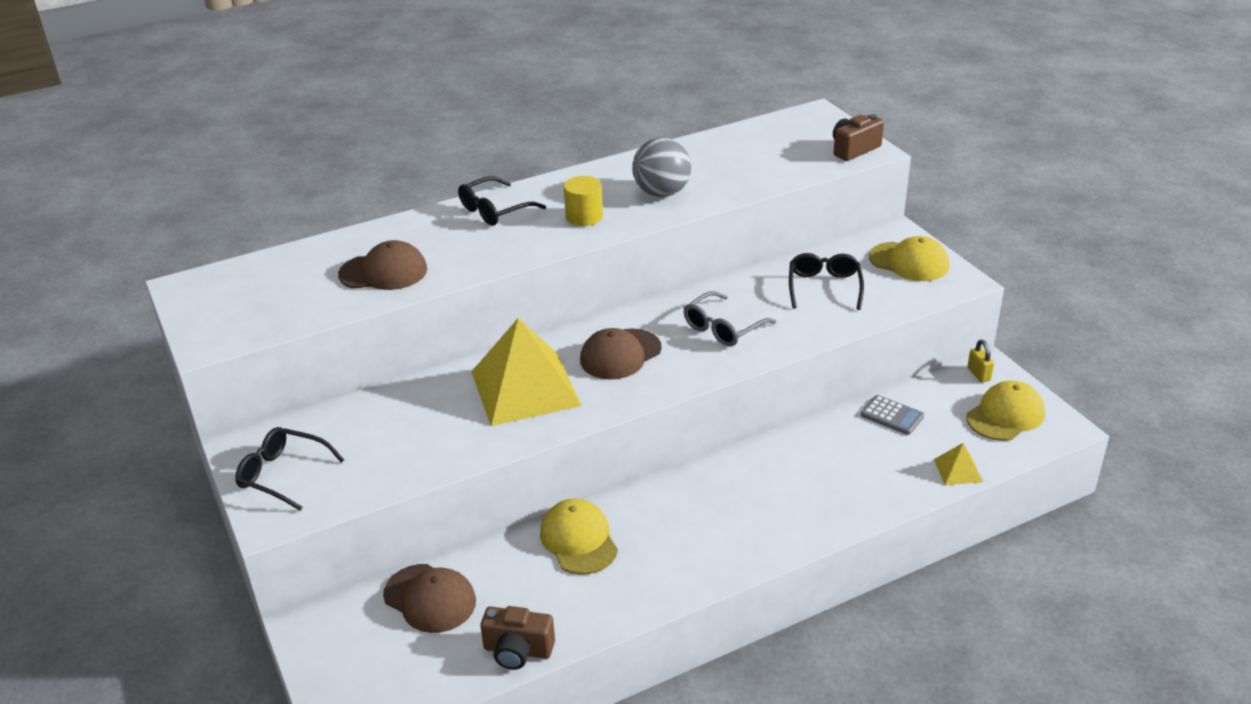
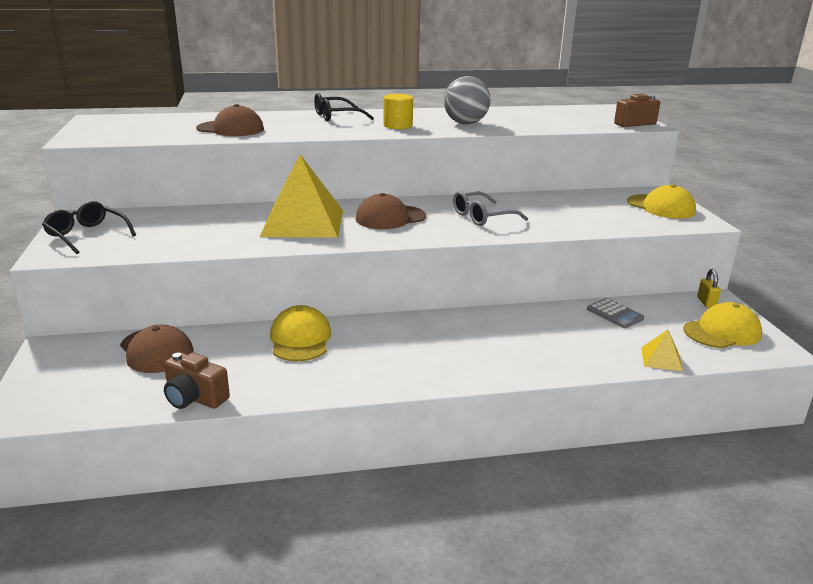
camera: 15 degrees right, 10 degrees down
(824, 287) = (580, 209): black glasses -> none

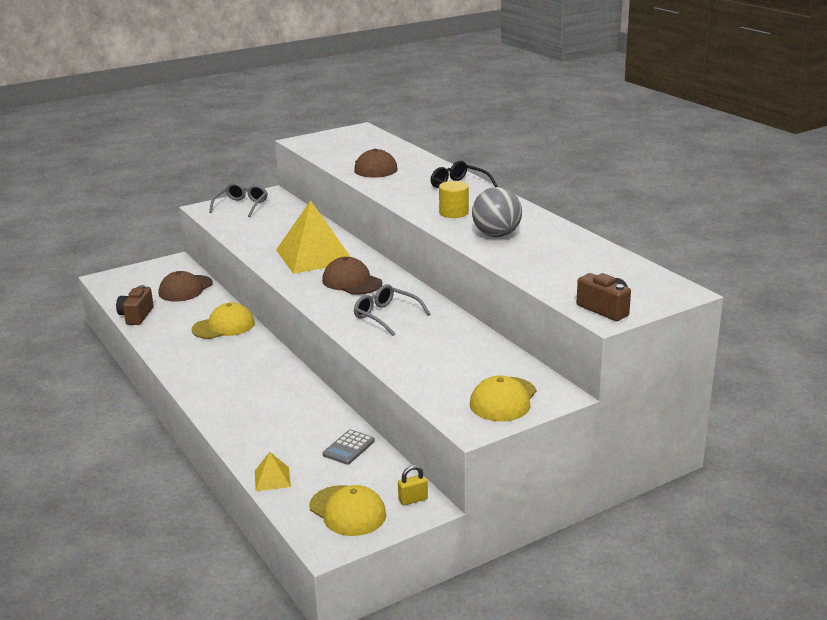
camera: 70 degrees right, 0 degrees up
(87, 235) = (241, 205): black glasses -> grey glasses

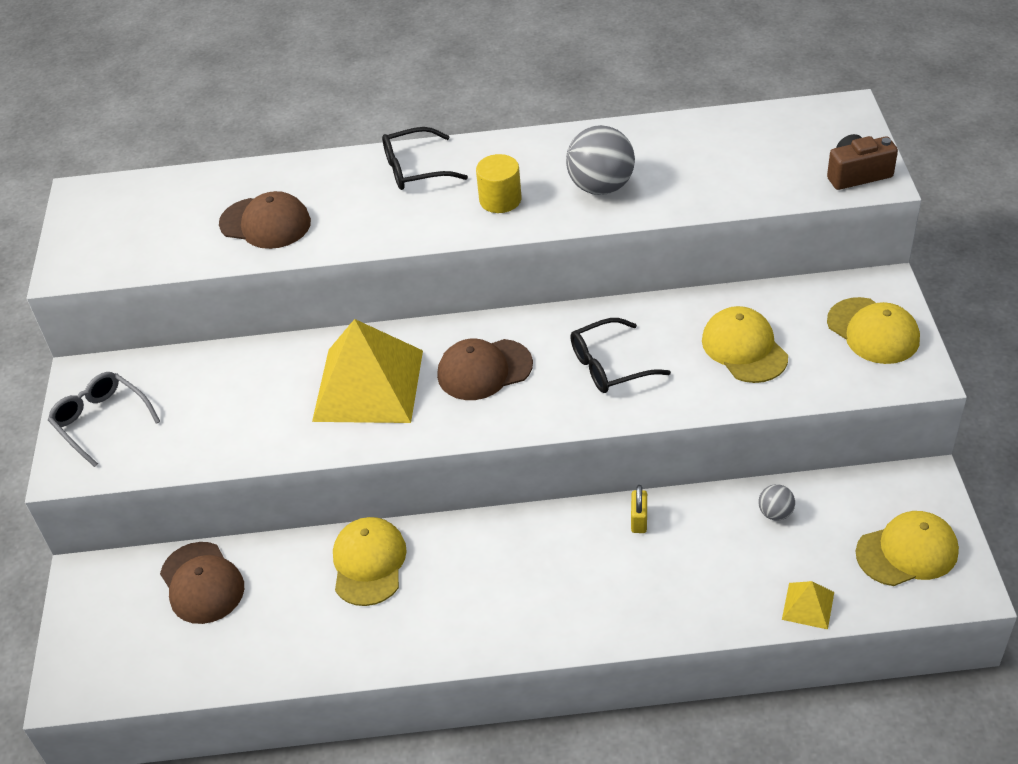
camera: 60 degrees left, 20 degrees up
(136, 316) = (250, 668): brown camera -> none
(349, 448) = (775, 513): grey calculator -> grey ball
(386, 316) = (609, 365): grey glasses -> black glasses
(413, 500) = (909, 488): yellow padlock -> yellow padlock (639, 520)
(441, 355) = (744, 348): none -> yellow cap

